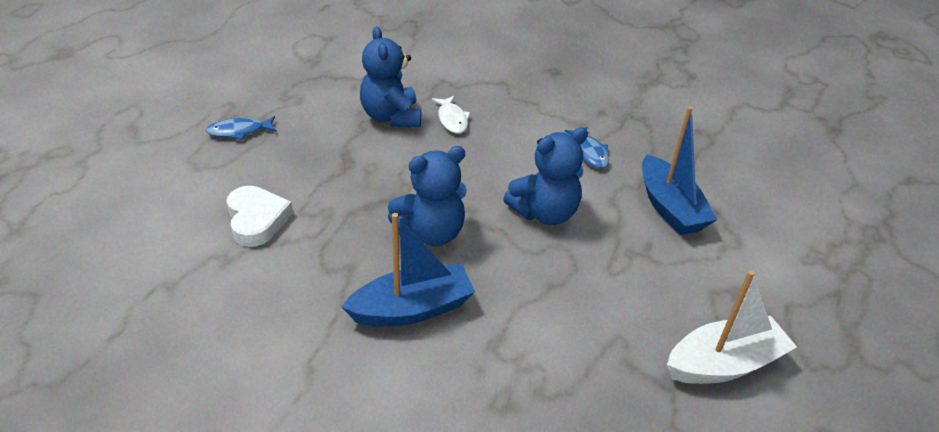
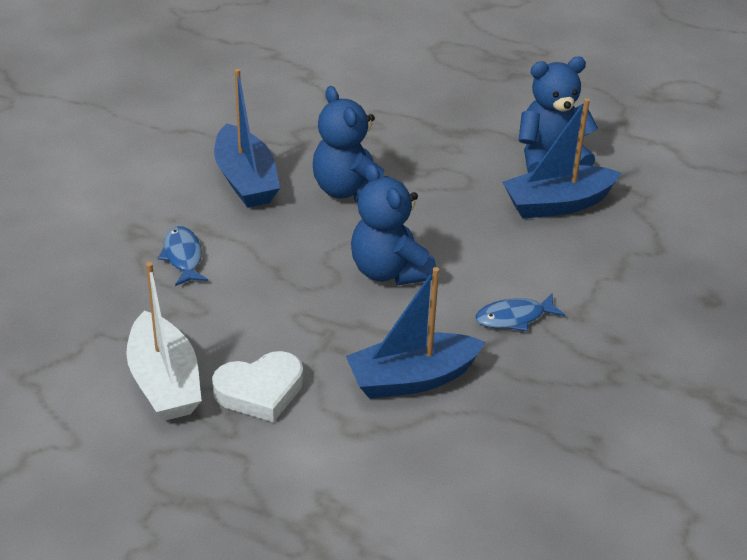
camera: 90 degrees right, 0 degrees up
(239, 131) = (496, 63): blue fish -> blue fish (183, 257)
(257, 220) = (359, 87): white heart -> white heart (260, 391)
(452, 119) = (557, 204): white fish -> blue boat

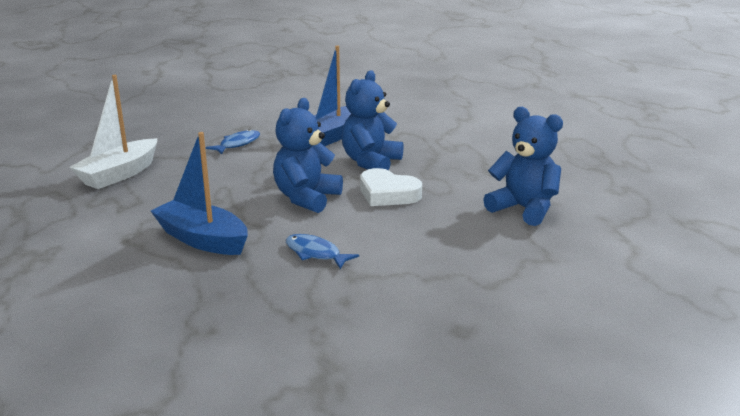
camera: 55 degrees right, 15 degrees down
(260, 391) = (138, 200): white heart -> white heart (387, 194)
(557, 204) = (474, 228): blue boat -> none

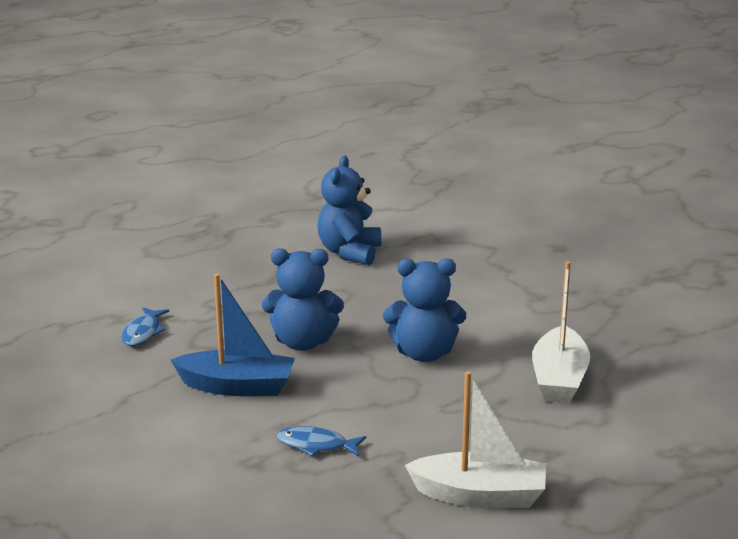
camera: 115 degrees left, 0 degrees up
(202, 239) = (559, 379): blue boat -> white boat
(315, 253) = (522, 320): blue fish -> blue fish (143, 333)
(387, 194) = (375, 316): white heart -> none

